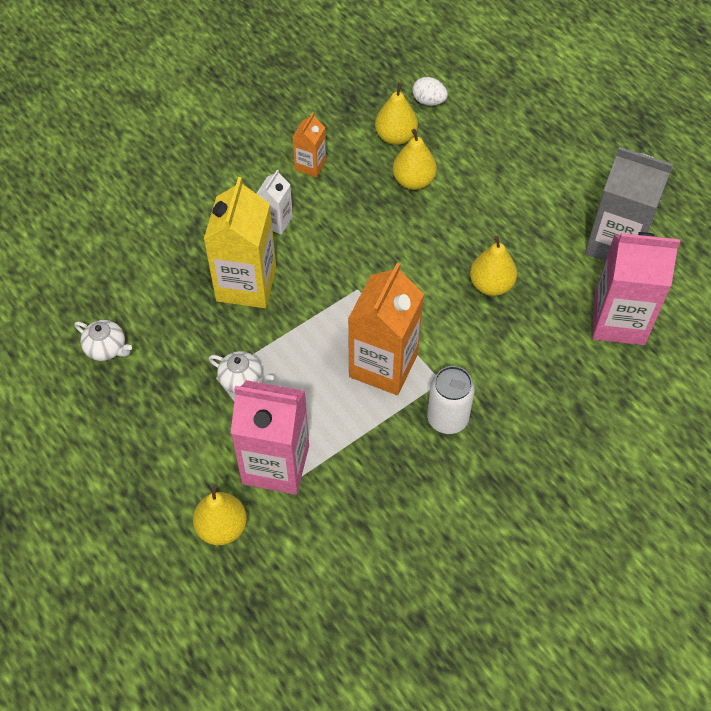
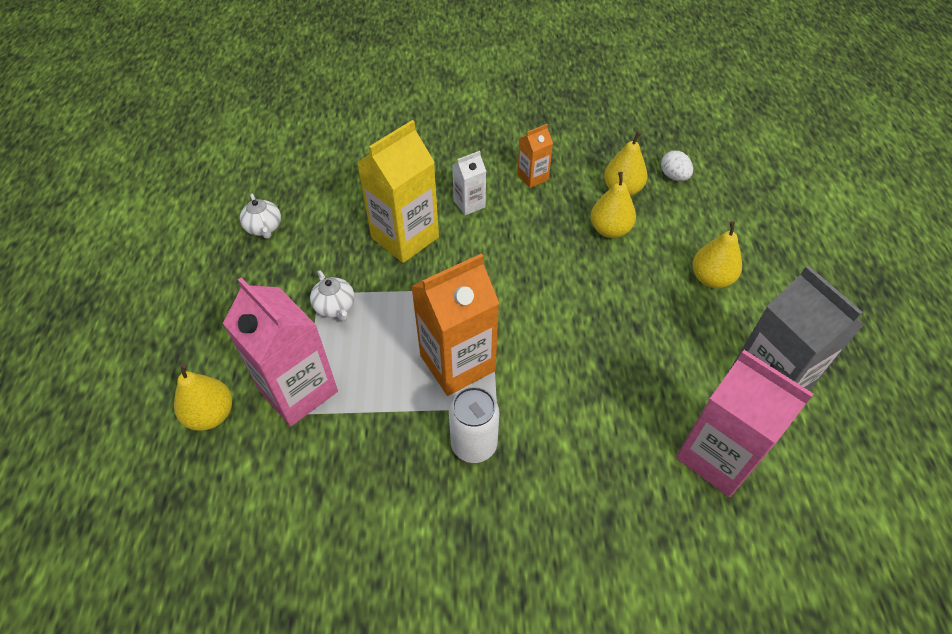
camera: 35 degrees right, 5 degrees down
(491, 285) = (611, 350): yellow pear -> yellow pear (711, 278)

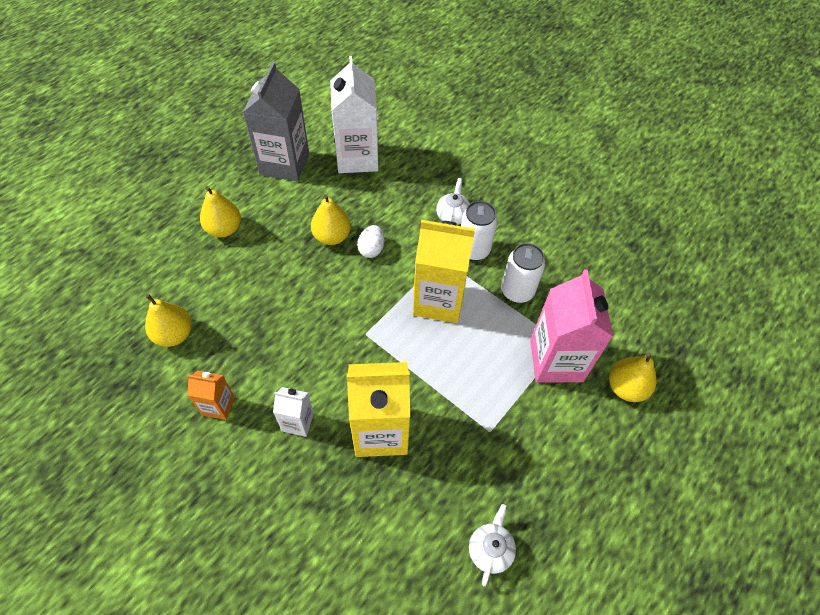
camera: 140 degrees left, 5 degrees up
(335, 307) = (486, 407): white teapot -> white teapot (452, 215)
(389, 433) = (517, 291): none -> white can
(457, 363) = (438, 300): orange carton -> yellow carton
(610, 230) = (231, 310): yellow pear -> yellow pear (332, 236)
(674, 176) = (124, 313): white egg -> white egg (371, 249)
(717, 456) = (357, 158): pink carton -> white carton

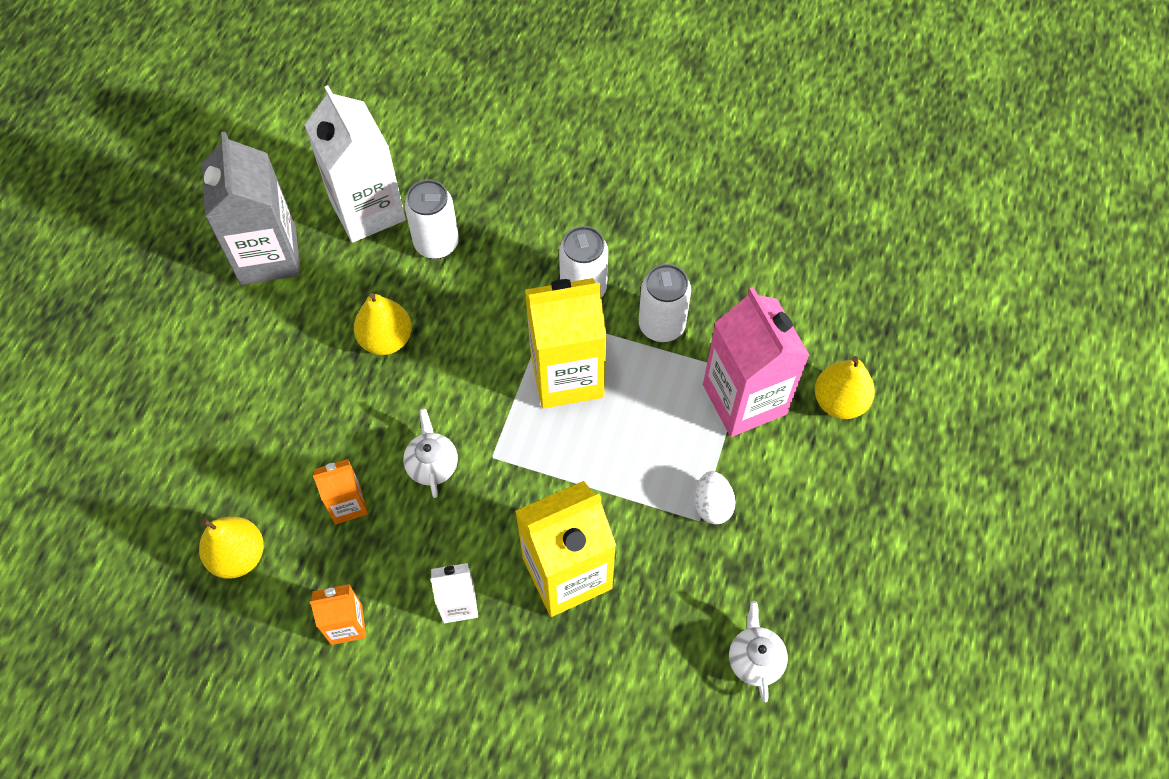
camera: 20 degrees left, 5 degrees up
(224, 229) = (231, 383): yellow pear -> none
(258, 328) = (347, 504): none -> orange carton
(371, 249) = (448, 337): white egg -> white egg (712, 505)
(390, 191) = (436, 243): none -> white can
(452, 215) = (535, 249): white teapot -> white teapot (432, 464)

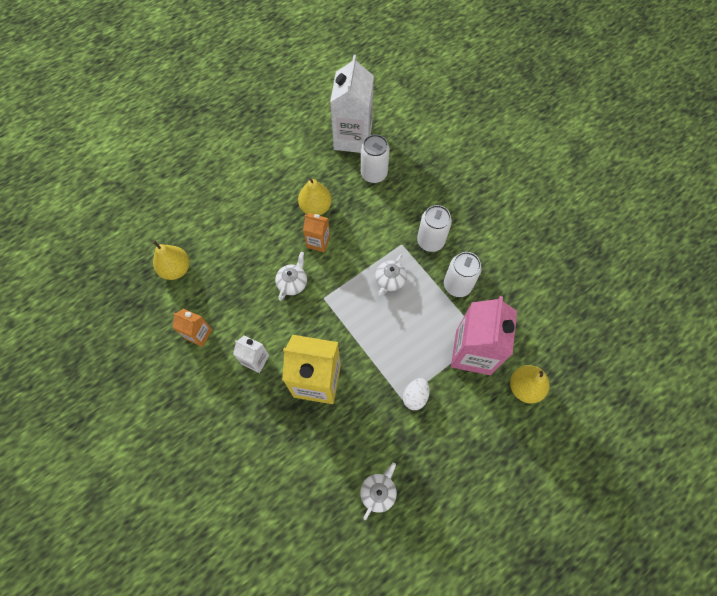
camera: 35 degrees right, 5 degrees up
(268, 255) = (291, 133): grey carton -> none
(347, 504) = (240, 276): orange carton -> orange carton (318, 242)
(567, 375) = (389, 280): yellow carton -> white teapot

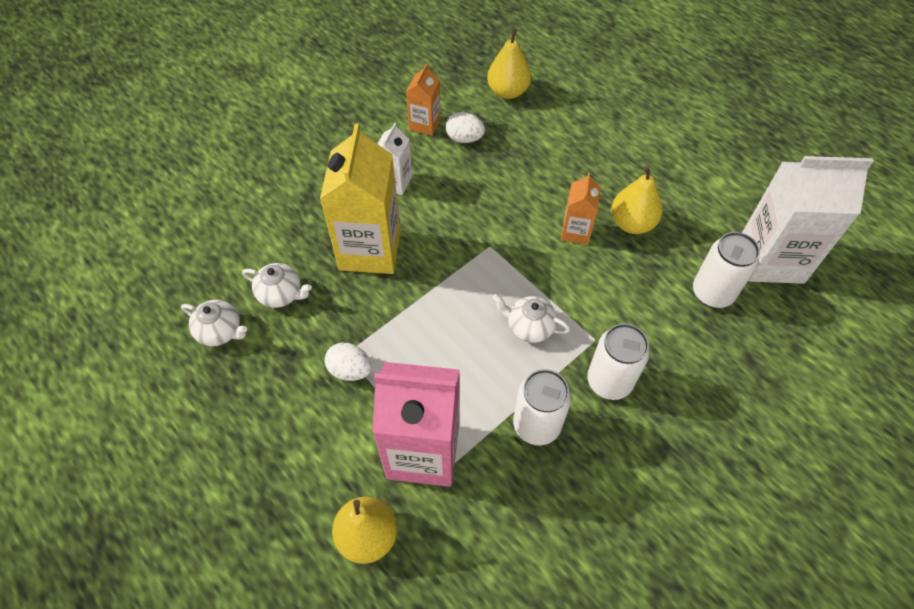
camera: 85 degrees right, 10 degrees down
(220, 305) = (464, 138): none -> white egg
(293, 283) = (507, 209): white teapot -> white teapot (281, 294)

